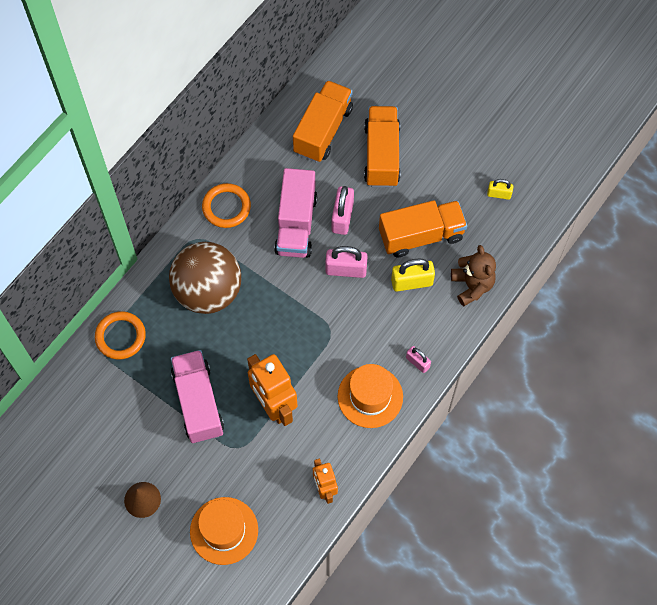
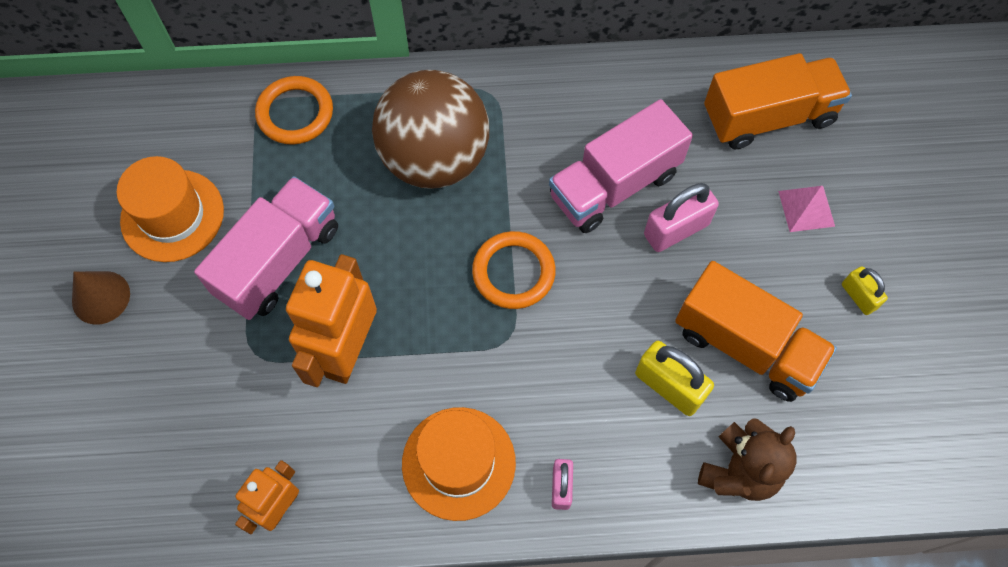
camera: 50 degrees right, 0 degrees up
(224, 530) = (126, 425): orange hat -> orange hat (172, 215)
(226, 207) = (562, 93): orange ring -> orange ring (513, 272)
(346, 269) = (609, 290): pink padlock -> none
(381, 155) = (806, 208): orange truck -> pink pyramid
(499, 194) = (906, 398): yellow padlock -> yellow padlock (858, 296)

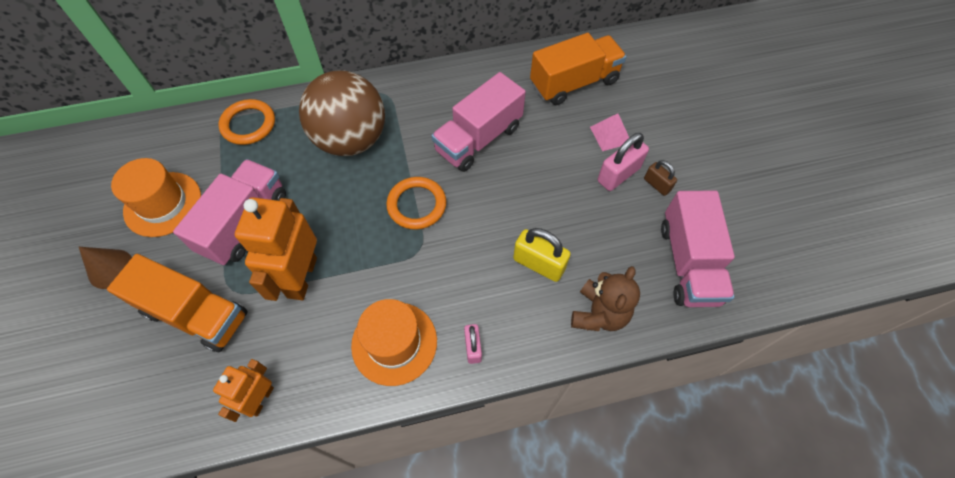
camera: 10 degrees left, 5 degrees down
(676, 229) = (525, 161): pink padlock -> pink padlock (618, 174)
(745, 345) = (587, 228): orange truck -> orange truck (196, 314)
(858, 296) = (657, 185): yellow padlock -> brown padlock
(879, 420) = (688, 263): none -> pink truck

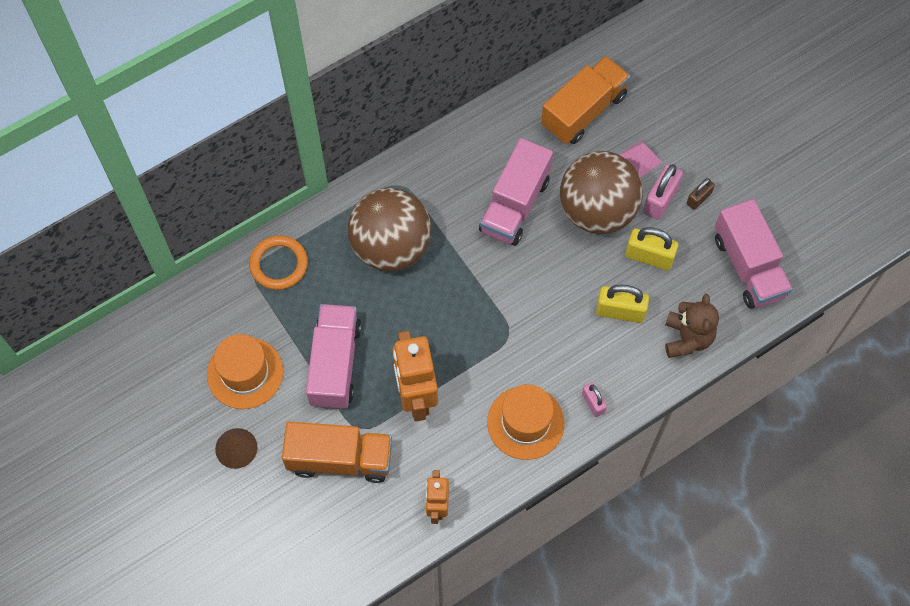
camera: 20 degrees left, 5 degrees up
(416, 205) = (487, 293): orange ring -> none
(553, 166) = (597, 210): none -> brown ball
(588, 222) = (649, 257): none -> yellow padlock
(657, 185) = (698, 198): brown padlock -> brown padlock turned 75 degrees counterclockwise

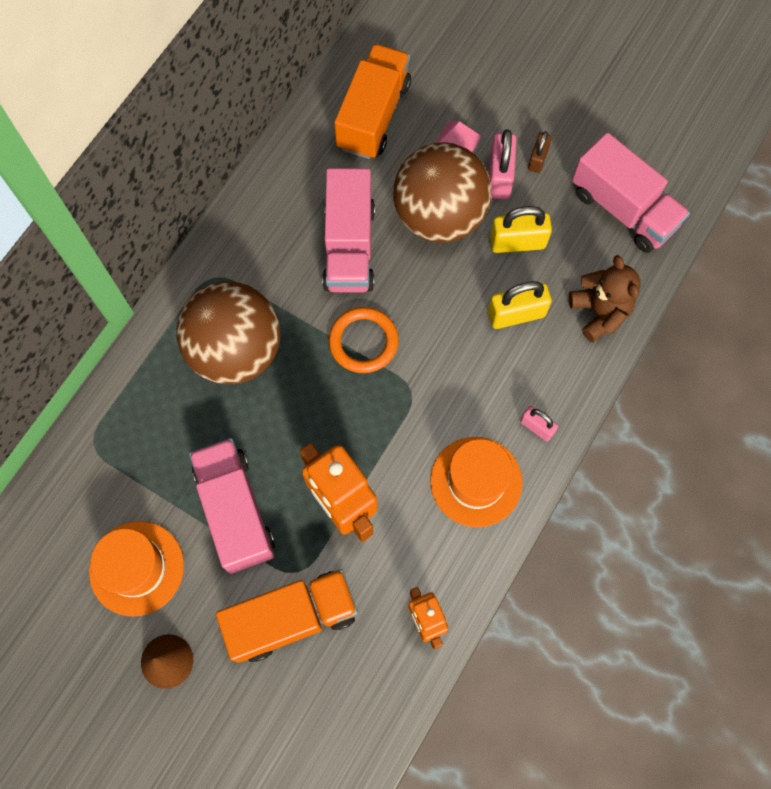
camera: 25 degrees left, 5 degrees up
(279, 264) = (118, 425): orange ring -> orange ring (363, 342)

